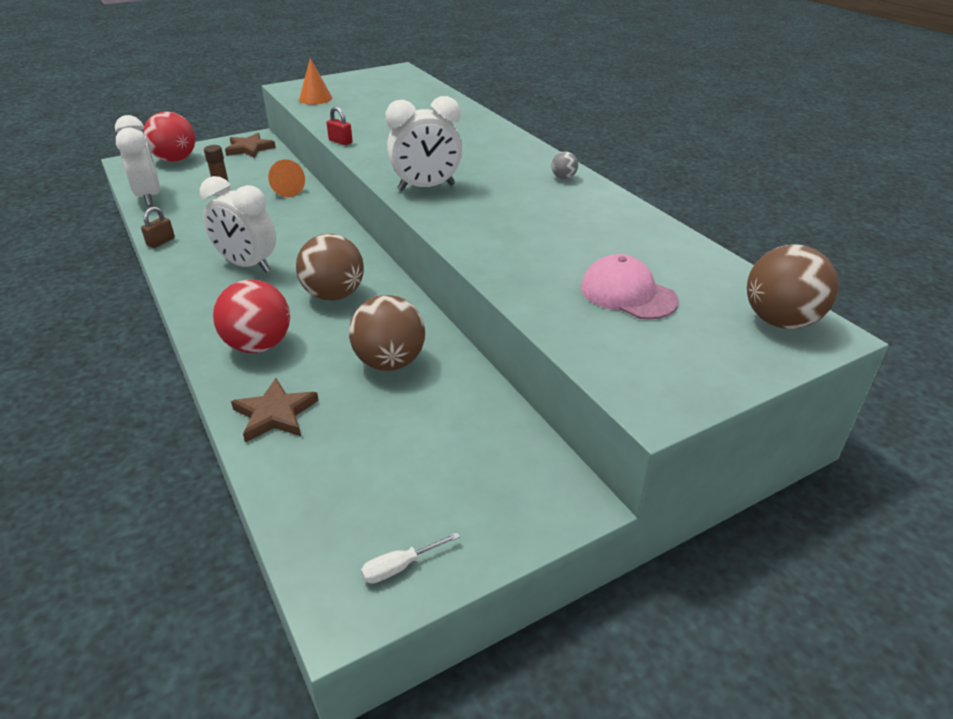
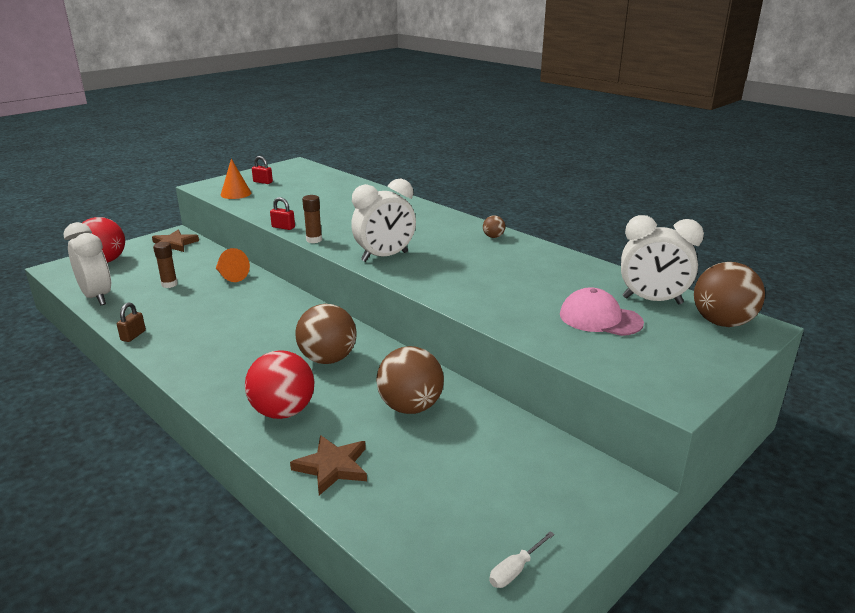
camera: 15 degrees left, 10 degrees down
(248, 265) = (232, 345): white clock -> white clock (652, 301)
(351, 88) = (263, 182): none -> red padlock
(363, 159) = (314, 240): none -> brown glue stick
(563, 177) = (493, 237): grey ball -> brown ball

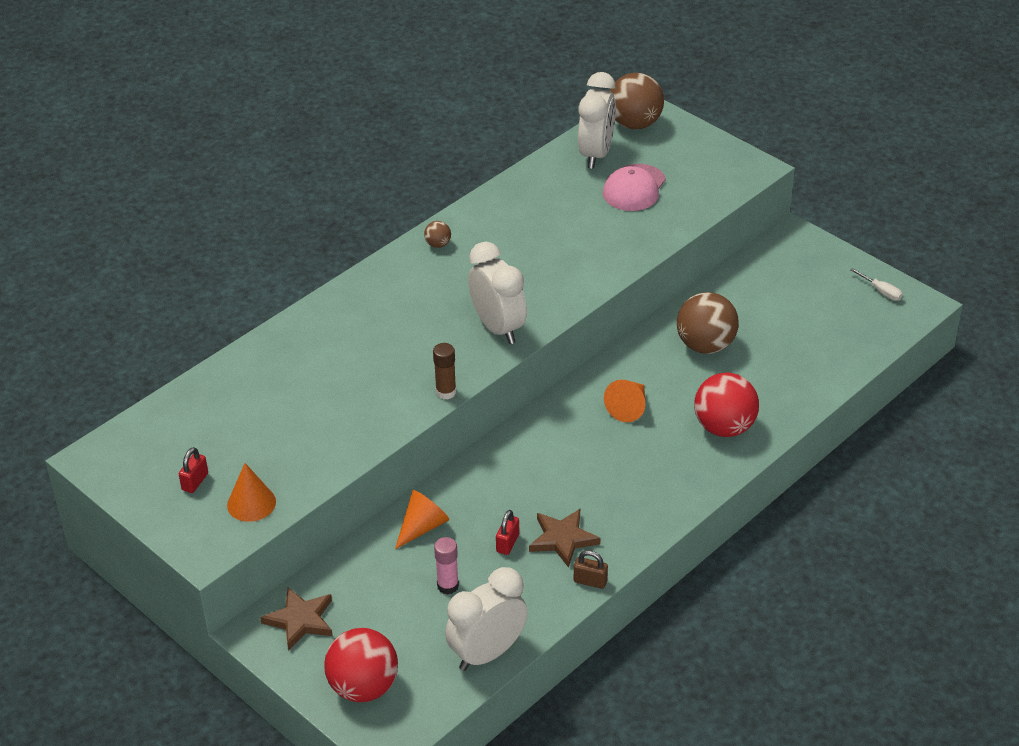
camera: 90 degrees left, 15 degrees up
(169, 284) = (448, 586): brown glue stick -> pink glue stick
(283, 227) = (400, 427): red padlock -> red padlock (507, 543)
(328, 359) = (628, 408): brown ball -> orange cone
(332, 467) = (796, 386): brown star -> brown star (563, 539)

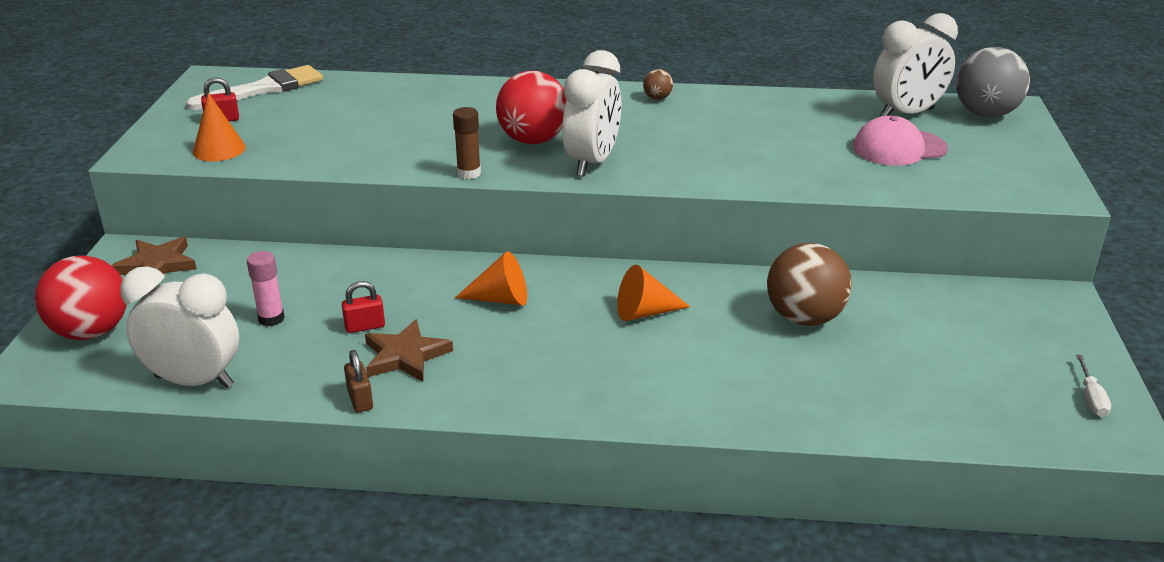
camera: 50 degrees right, 10 degrees down
(161, 436) = (264, 89): none -> white brush
(422, 527) = (339, 273): orange cone -> orange cone (501, 299)
(635, 124) = (985, 114): brown ball -> grey ball
(724, 427) = (700, 385): red ball -> red ball (533, 140)

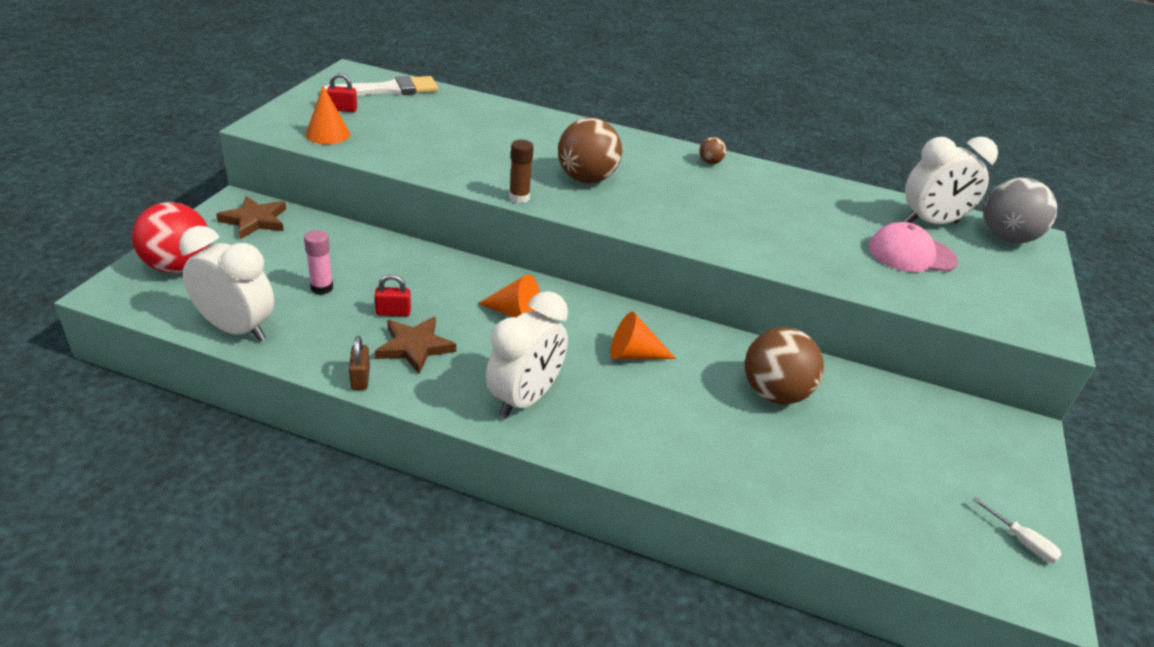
camera: 10 degrees right, 5 degrees up
(533, 140) = (586, 179): red ball -> brown ball
(592, 163) = (628, 210): white clock -> white clock (525, 399)
(1091, 398) = (1022, 541): white screwdriver -> white screwdriver turned 60 degrees counterclockwise

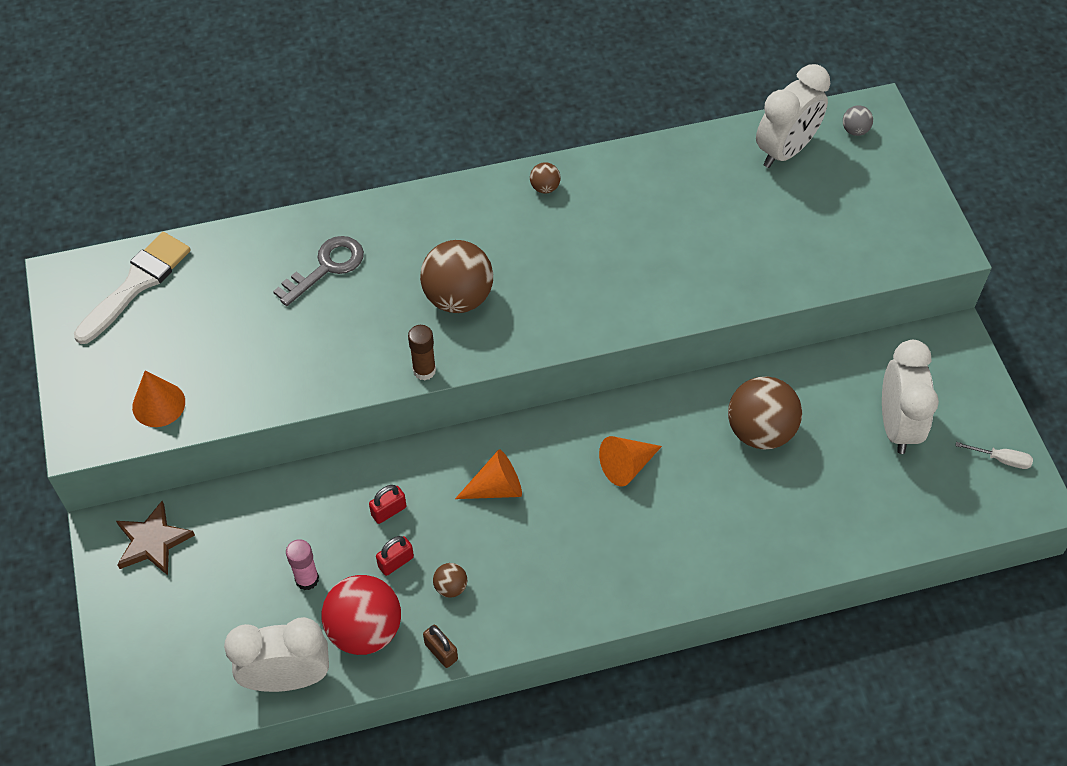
camera: 30 degrees left, 20 degrees up
(178, 266) = (153, 649): red ball -> red ball (365, 630)
(342, 109) = (128, 352): red padlock -> red padlock (388, 511)
(415, 347) = (450, 587): brown star -> brown ball
(513, 131) = (326, 267): none -> grey key
(525, 399) = (583, 577): white clock -> white clock (897, 425)
(911, 254) = (794, 212): pink cap -> none
(1006, 238) = (855, 130): grey ball -> grey ball, size x0.45

